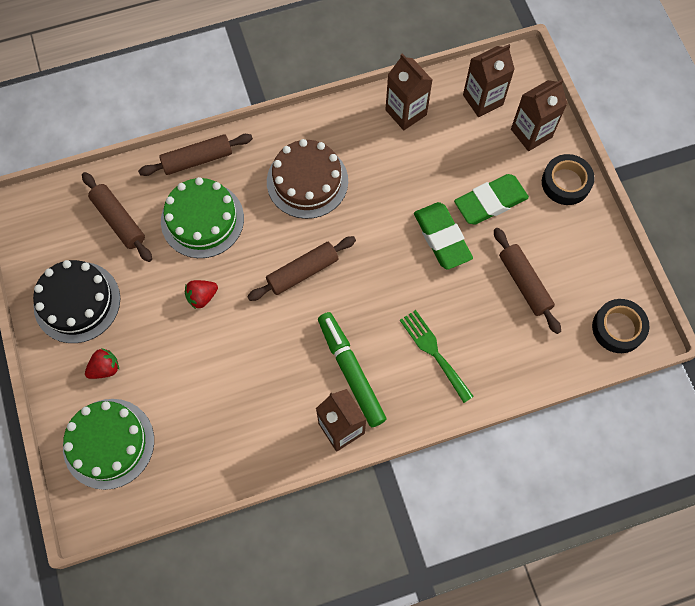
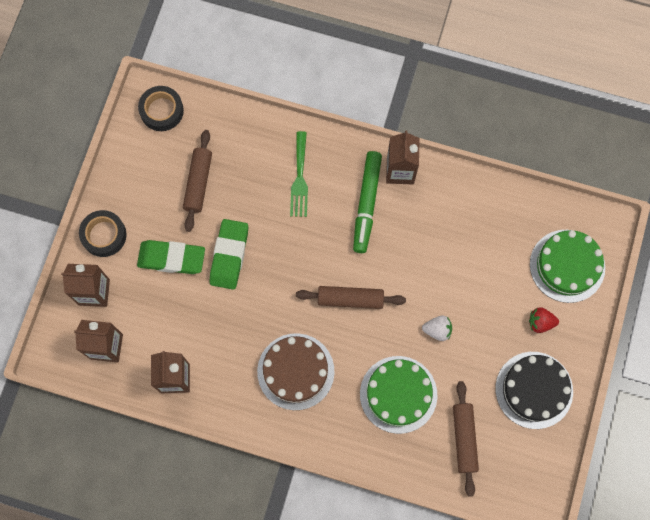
camera: 145 degrees left, 5 degrees up
(197, 159) = (369, 451): brown rolling pin -> none
(202, 297) = (437, 330): red strawberry -> white strawberry

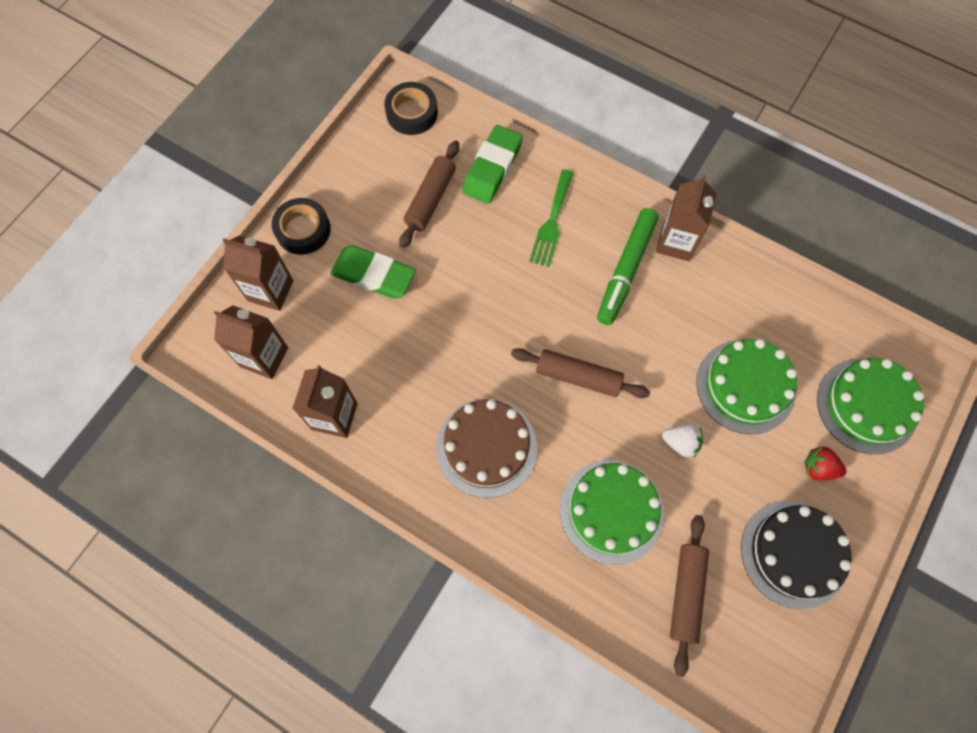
camera: 15 degrees right, 5 degrees down
(229, 255) = (443, 289): green eraser -> green eraser (492, 168)
(476, 274) = (745, 386): none -> green cake

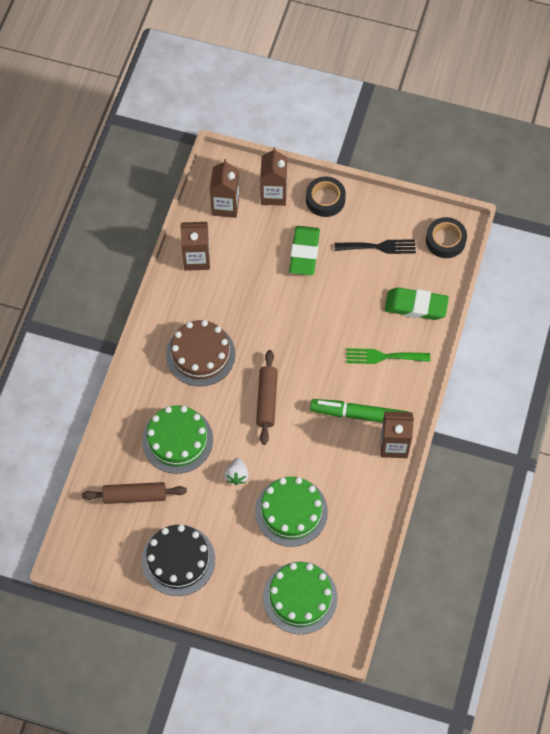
camera: 75 degrees right, 5 degrees down
(395, 186) = (379, 247): none -> black fork
(430, 199) = (376, 272): brown rolling pin -> none
(818, 468) = (243, 569): red strawberry -> none

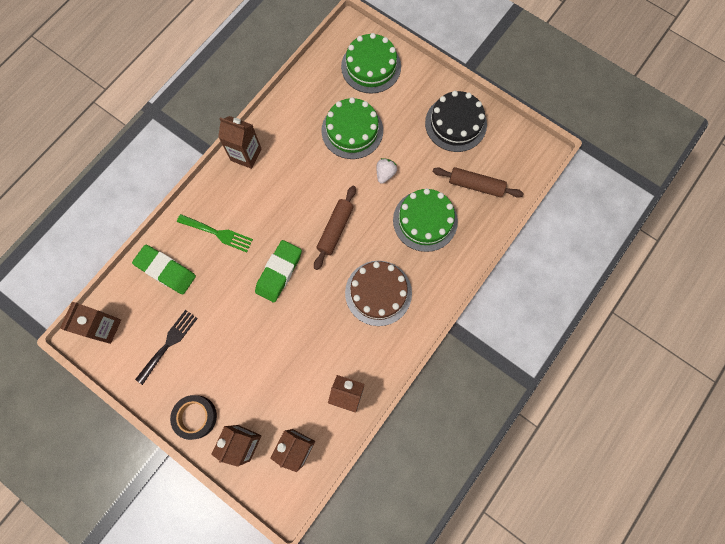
camera: 160 degrees left, 10 degrees up
(304, 253) = (242, 363): green eraser -> green eraser (279, 272)
(359, 415) = (262, 189): green marker -> none
(379, 247) = (169, 343): black fork -> black fork turned 105 degrees clockwise
(445, 240) = (104, 327): black tape -> brown carton

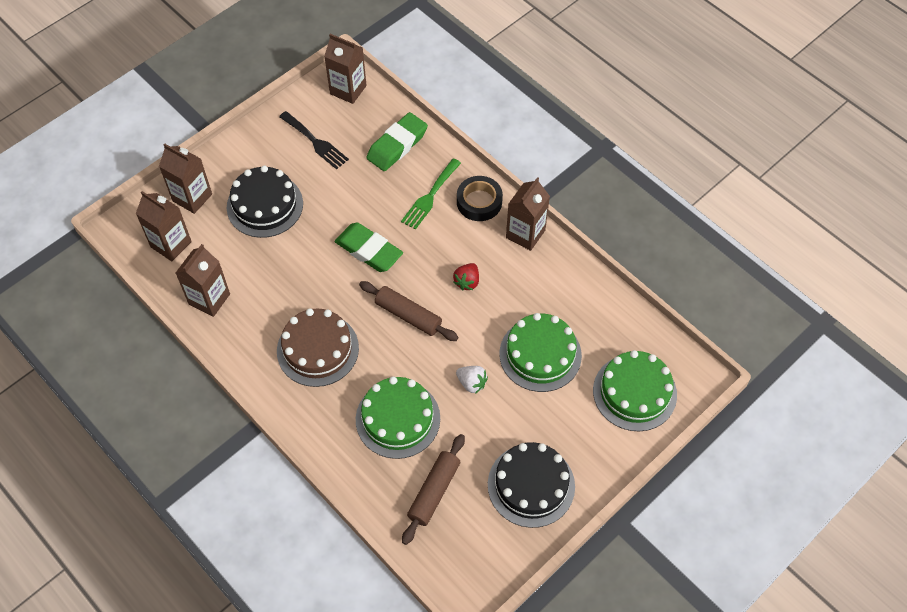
camera: 100 degrees right, 15 degrees down
(195, 417) = (232, 159): black tape -> black tape (479, 202)
(244, 372) = (265, 205): none -> black cake
(297, 191) = (467, 282): none -> red strawberry

